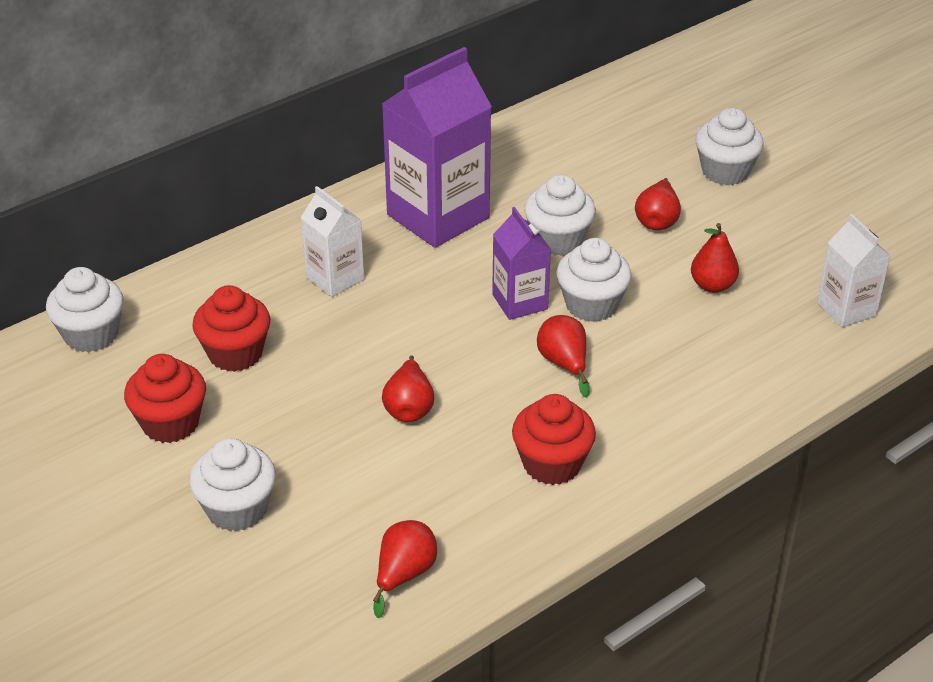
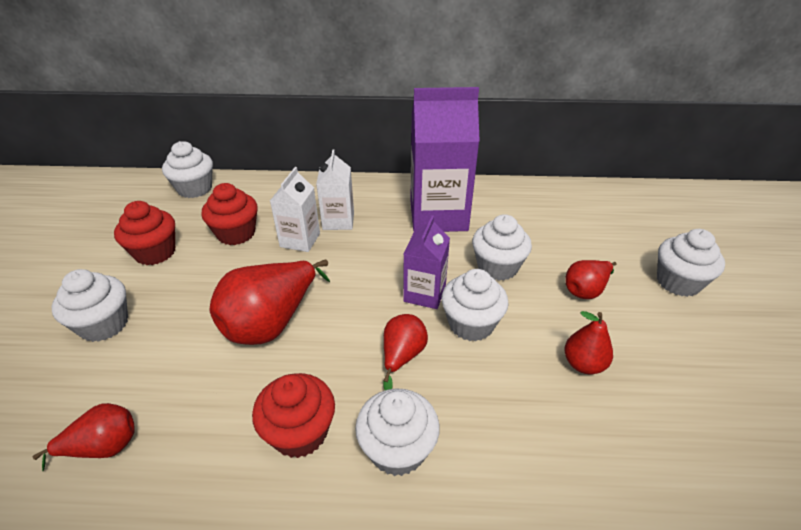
camera: 40 degrees right, 0 degrees up
(409, 408) = (272, 323): red pear -> red pear, size x1.82
(639, 427) = (397, 449): none -> white cupcake
(846, 309) = (700, 464): white carton -> white carton (300, 240)

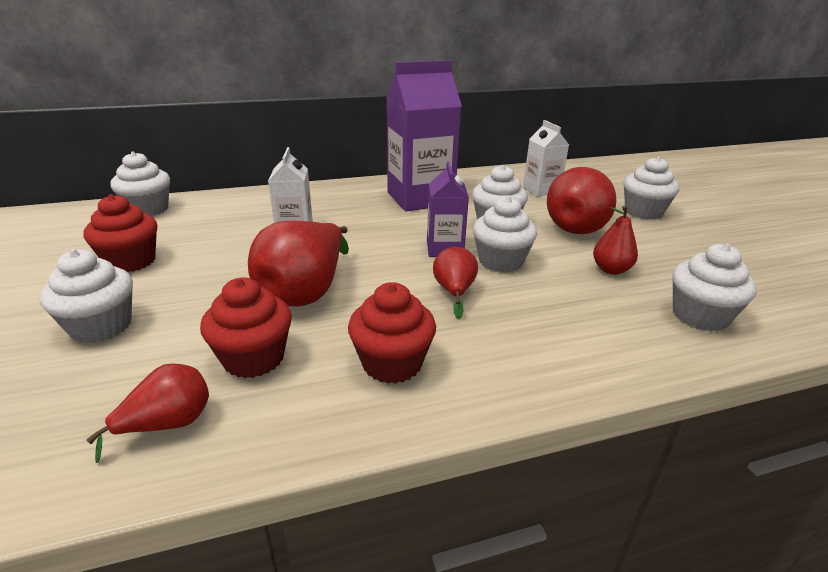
camera: 20 degrees left, 10 degrees down
(236, 233) = (220, 235): red cupcake -> red cupcake (254, 358)
(338, 221) = (325, 213): white carton -> white carton (541, 190)
(397, 449) = (496, 354): white cupcake -> white cupcake (699, 316)
(585, 290) = (579, 226): red pear -> red pear, size x1.82

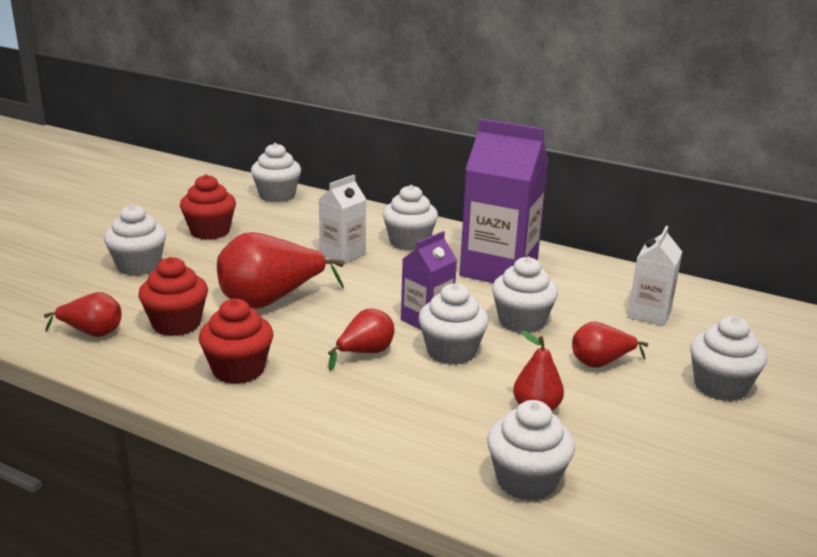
camera: 45 degrees right, 5 degrees down
(328, 204) = (409, 242): none -> white cupcake
(579, 226) = (600, 363): red pear -> red pear, size x0.55

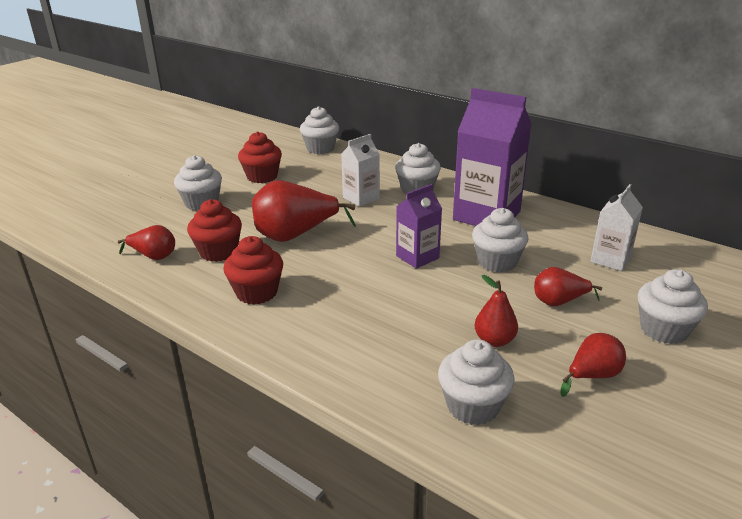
camera: 10 degrees right, 5 degrees up
(365, 353) = (360, 283): red pear -> red pear (592, 376)
(451, 352) = (432, 286): white cupcake -> none

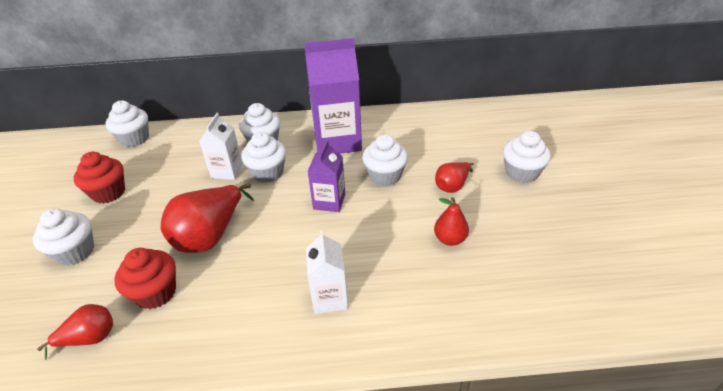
camera: 40 degrees left, 10 degrees up
(257, 292) = (240, 310): red cupcake -> none
(473, 406) = (492, 298): white cupcake -> white cupcake (268, 173)
(592, 376) = (524, 229): red pear -> none
(610, 259) = (445, 137): white carton -> white carton (329, 298)

